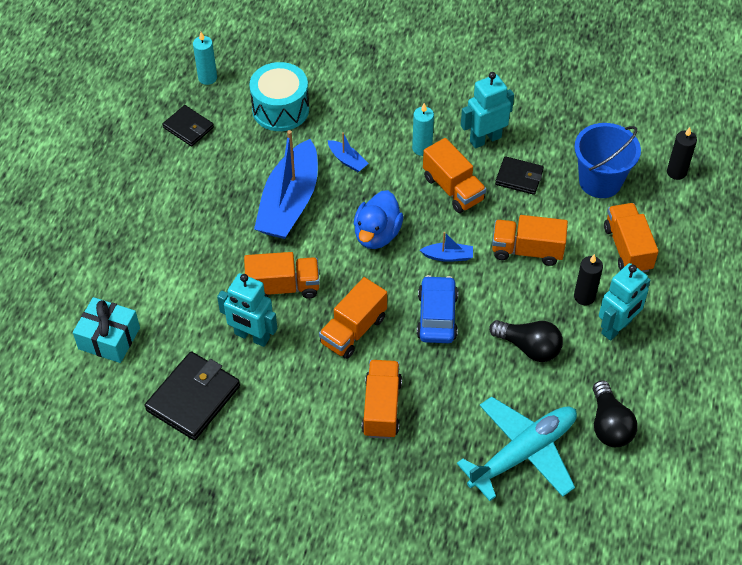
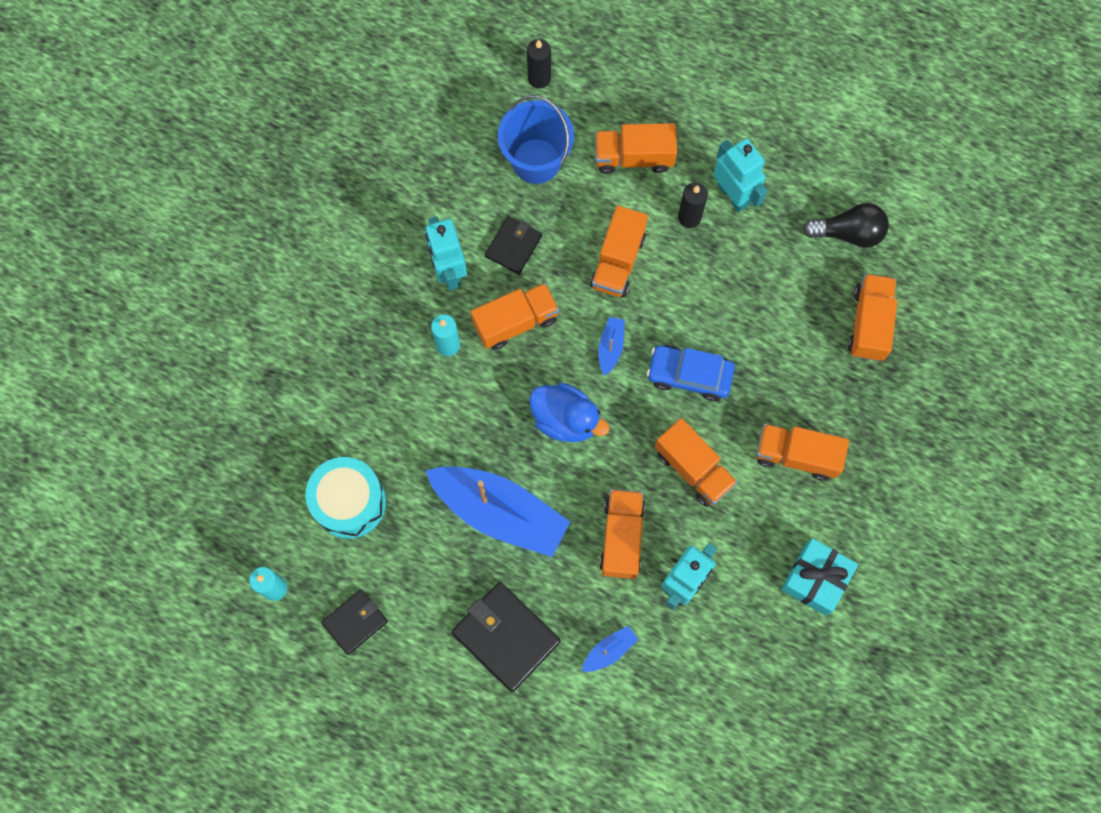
camera: 80 degrees left, 20 degrees up
(109, 338) = (660, 748): turquoise gift -> turquoise gift (815, 579)
(193, 398) = (755, 657): black wallet -> black wallet (506, 637)
(347, 160) = (448, 434): blue boat -> blue boat (609, 650)
(523, 453) = (869, 323): turquoise plane -> orange truck
(529, 347) = (744, 288): black light bulb -> none

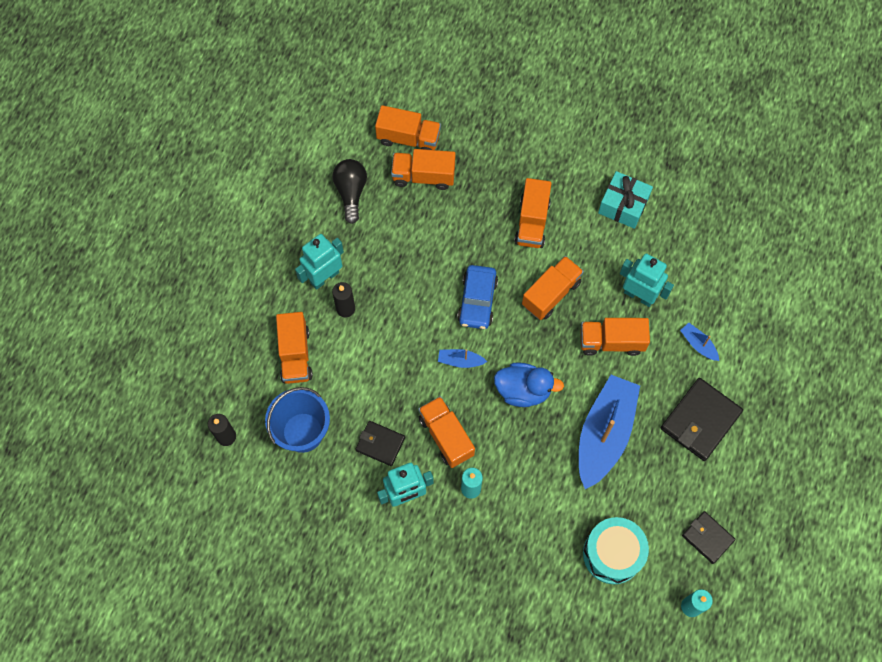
camera: 95 degrees left, 5 degrees down
(565, 419) = (523, 390): blue duck -> blue duck turned 75 degrees clockwise
(617, 261) = (387, 361): orange truck -> orange truck (408, 138)

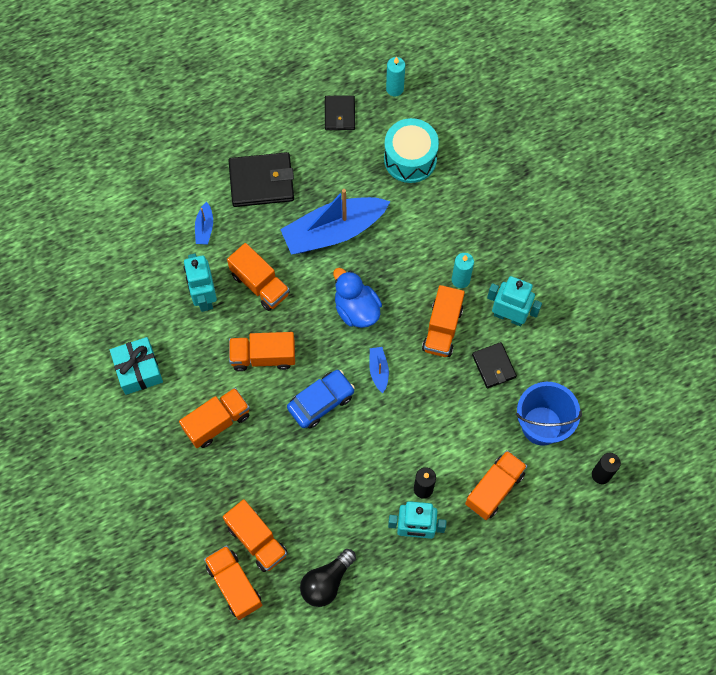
camera: 135 degrees left, 0 degrees up
(460, 361) = (378, 370): blue boat -> blue boat turned 150 degrees counterclockwise

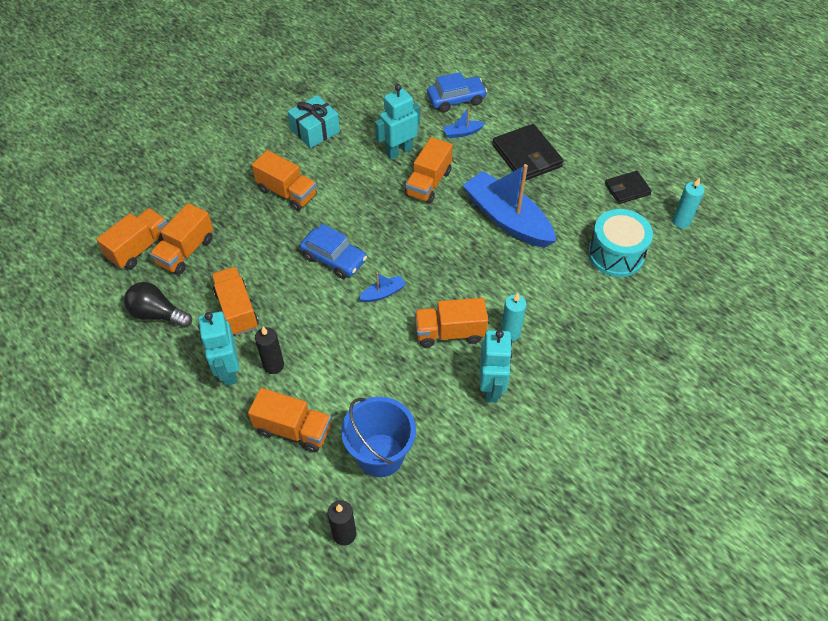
camera: 70 degrees right, 15 degrees down
(154, 216) = (456, 99): none -> blue car
(263, 356) = (361, 205): orange truck -> orange truck (237, 310)
(356, 309) = (437, 258): blue duck -> none
(493, 366) = (429, 389): black wallet -> none

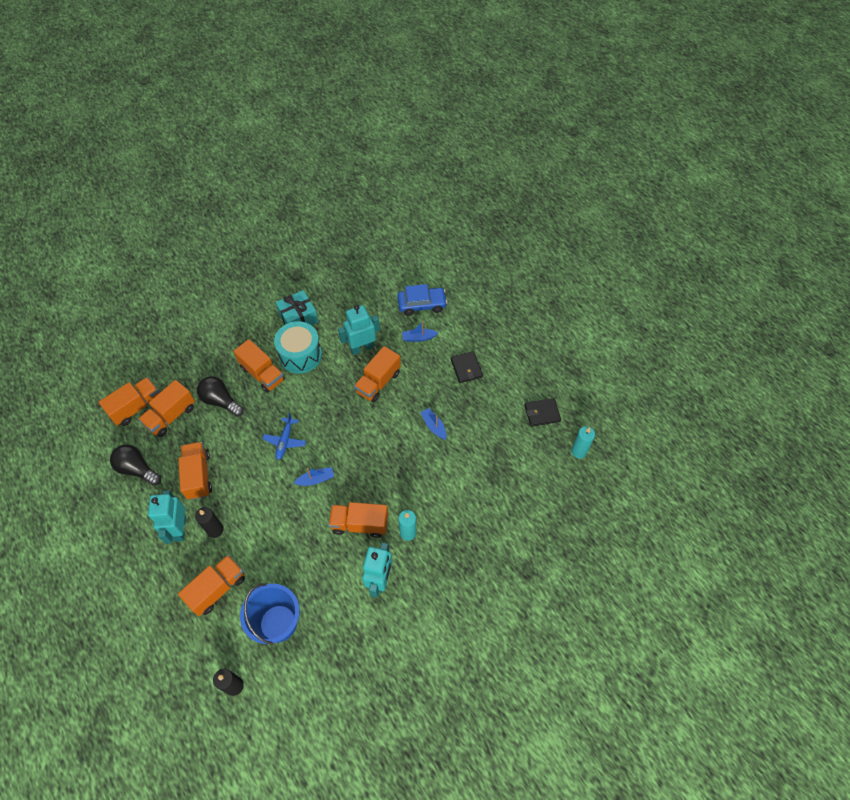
camera: 10 degrees right, 5 degrees up
(243, 227) = (221, 401): none -> black light bulb
(293, 429) = (217, 589): orange truck -> orange truck turned 75 degrees counterclockwise
(334, 258) = (285, 441): blue car -> blue plane
(507, 219) = (434, 426): blue boat -> blue boat, size x0.42
(526, 156) = (466, 368): black wallet -> black wallet, size x0.60
(616, 254) = (514, 474): turquoise drum -> turquoise drum (300, 355)

